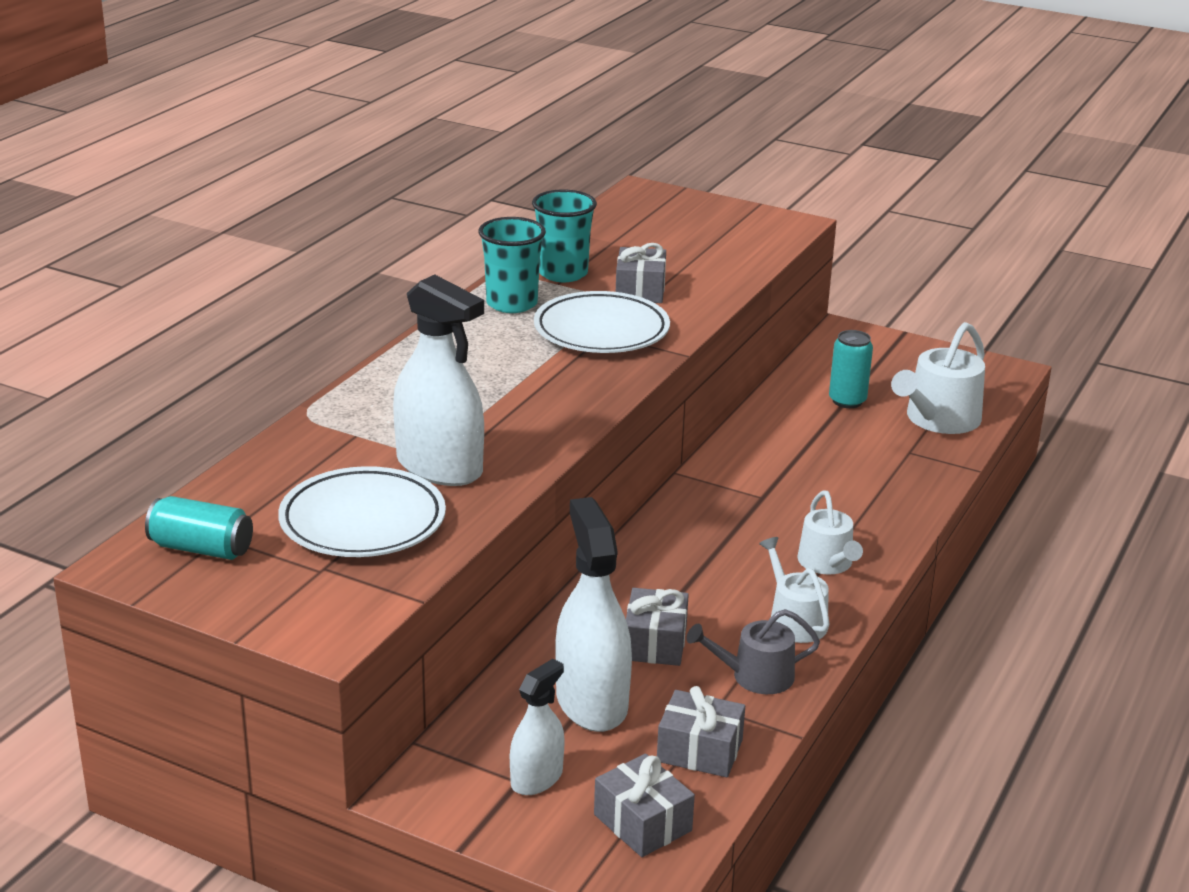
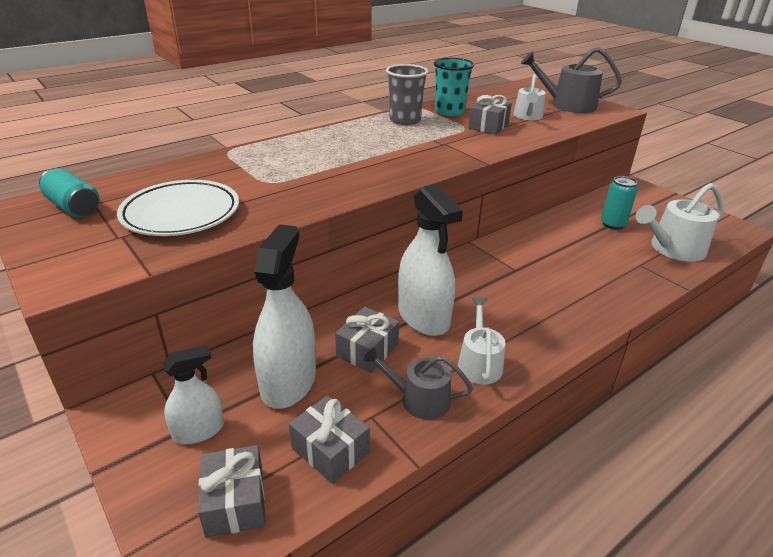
camera: 25 degrees right, 5 degrees up
(439, 467) = (265, 193): white spray bottle -> white spray bottle (423, 317)
(511, 304) = (405, 120): turquoise cup -> grey cup
(601, 331) = (444, 141): white plate -> none
(722, 226) = (567, 105): none -> grey watering can
(827, 563) = (532, 327): white watering can -> white watering can (528, 116)

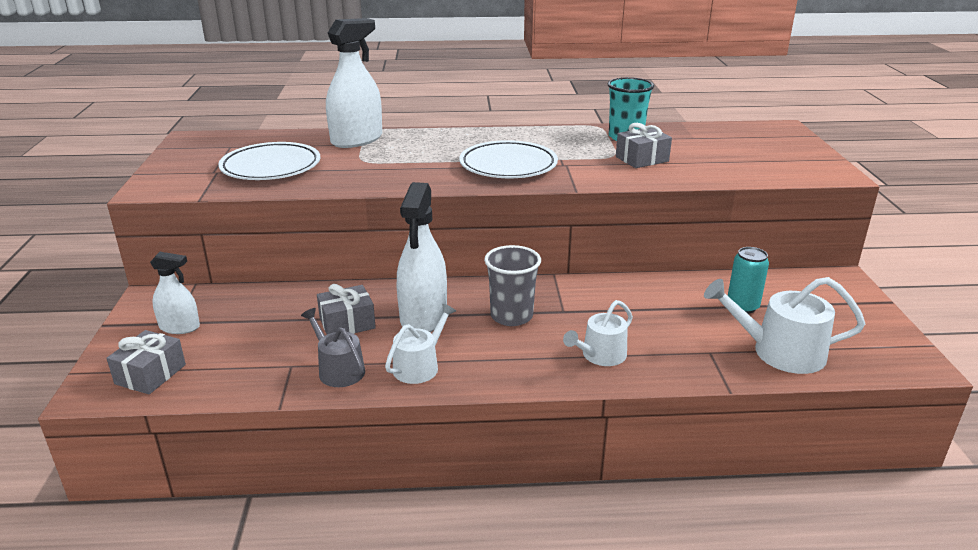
camera: 35 degrees right, 5 degrees down
(74, 207) = (215, 146): turquoise can -> none
(288, 381) = (267, 321): white spray bottle -> white spray bottle (357, 140)
(330, 450) = (238, 373): grey gift -> none
(403, 155) = (508, 166): none -> white plate
(405, 120) = (564, 136): grey cup -> grey cup (511, 316)
(528, 116) = (706, 159): white watering can -> white watering can (600, 355)
(567, 105) = (781, 157): grey watering can -> none

